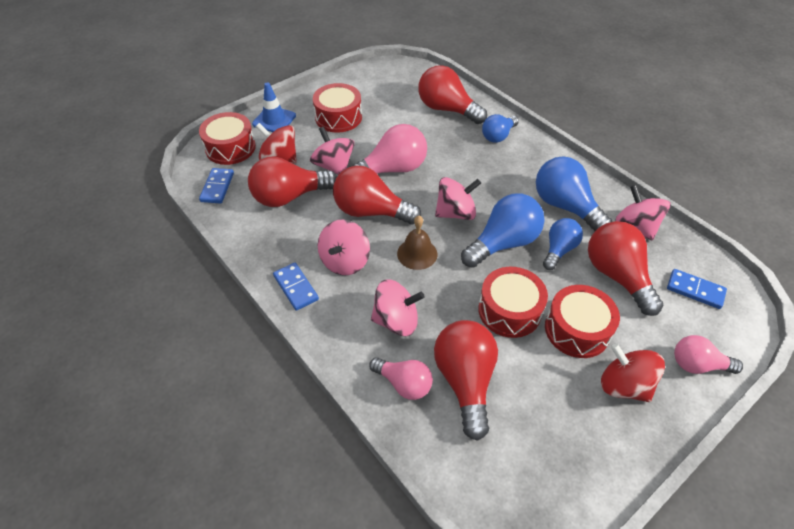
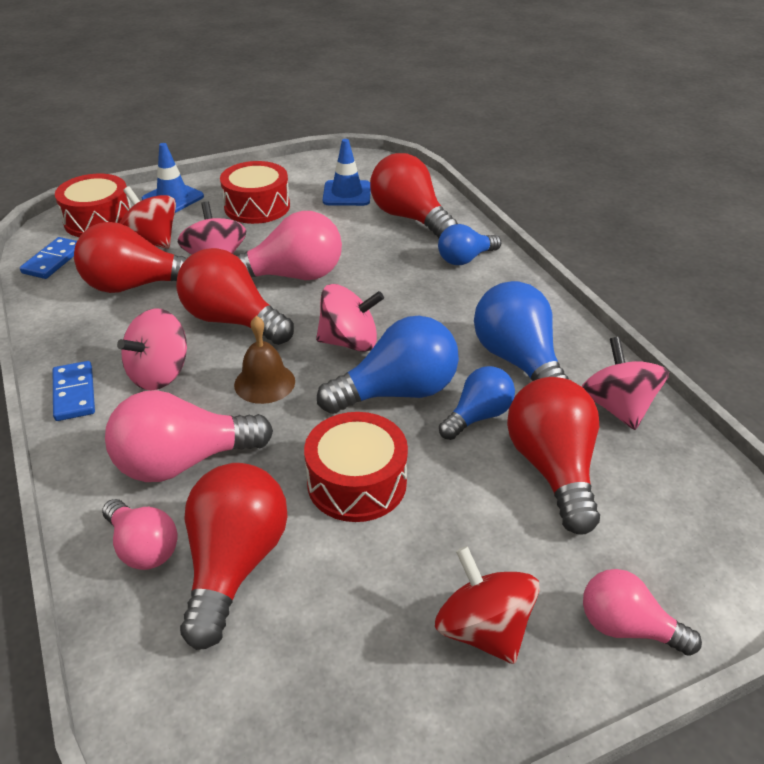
camera: 15 degrees right, 10 degrees down
(395, 96) = (347, 194): none -> blue traffic cone
(396, 320) = (183, 462): pink spinning top -> pink light bulb
(577, 329) = (448, 531): red drum -> none
(695, 290) = (675, 515): blue domino -> none

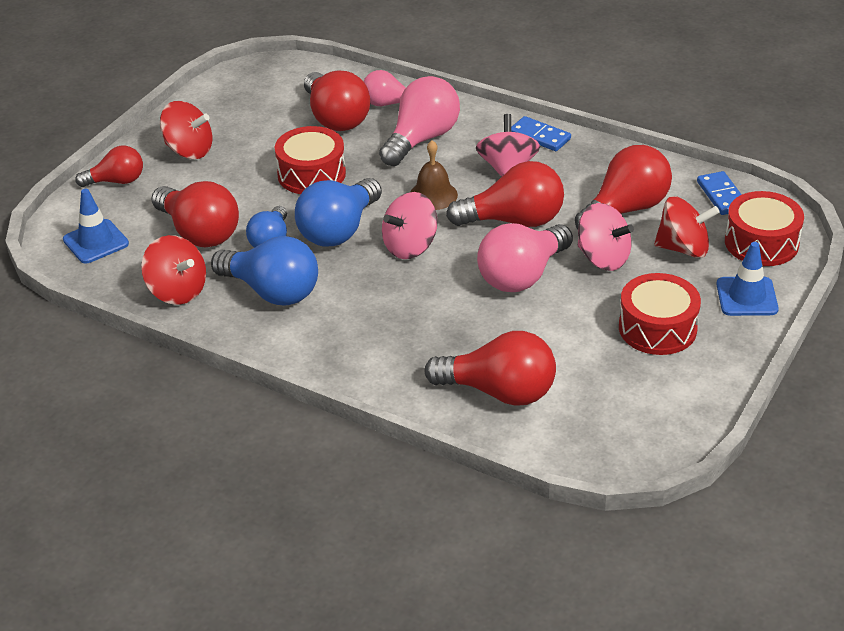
camera: 145 degrees right, 0 degrees up
(347, 194) = (598, 391): blue traffic cone -> blue traffic cone (96, 242)
(465, 259) = (397, 367): blue light bulb -> none
(617, 407) = (177, 291): pink spinning top -> red spinning top
(627, 627) = (116, 181): pink light bulb -> red light bulb

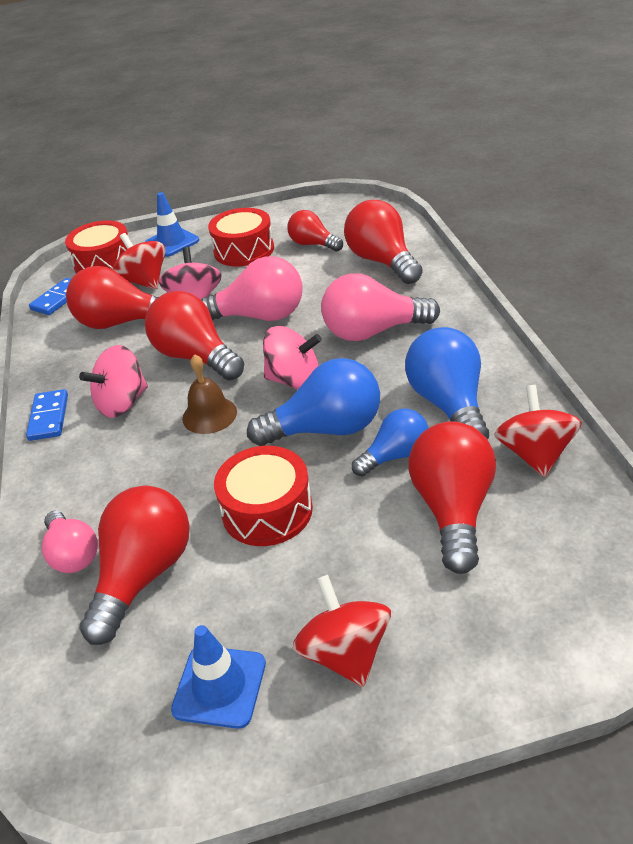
camera: 130 degrees left, 0 degrees up
(96, 242) = (579, 573): blue traffic cone -> blue traffic cone (219, 686)
(116, 181) = (481, 664): red light bulb -> red light bulb (313, 244)
(421, 139) = (123, 482): pink light bulb -> pink light bulb (373, 332)

